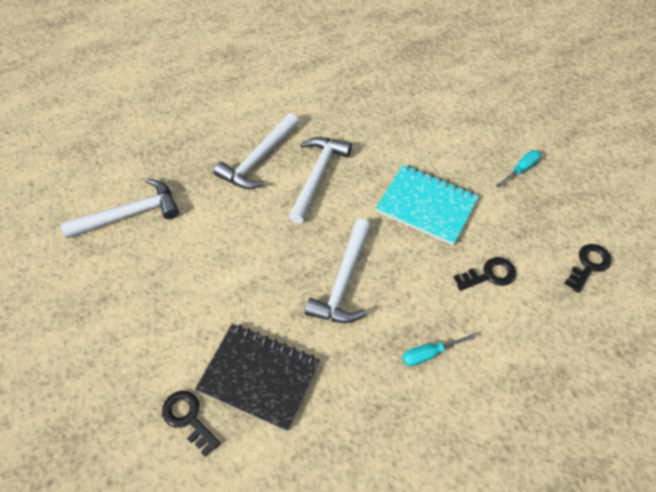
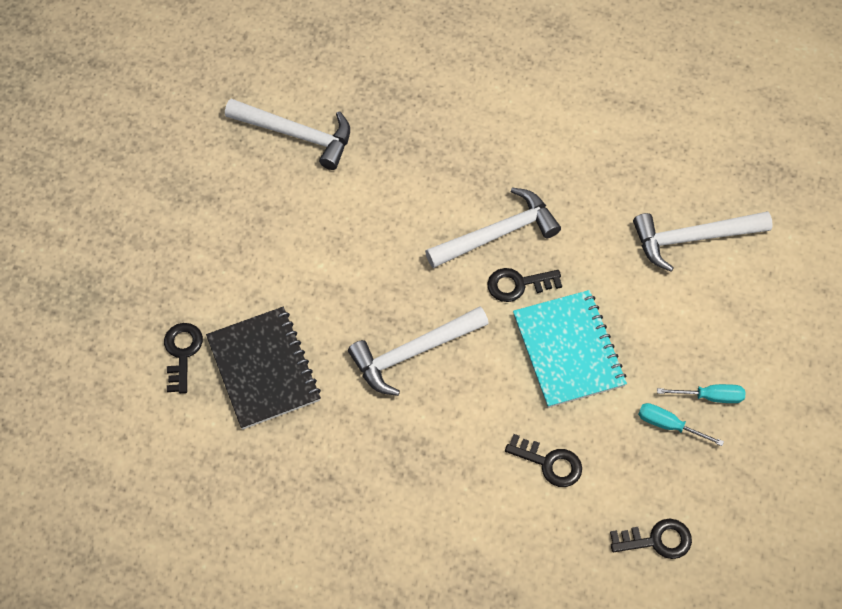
camera: 45 degrees right, 5 degrees up
(259, 159) = (461, 171): white hammer -> white hammer (693, 238)
(359, 193) = (518, 284): none -> black key
(429, 354) = (416, 476): turquoise screwdriver -> turquoise screwdriver (668, 425)

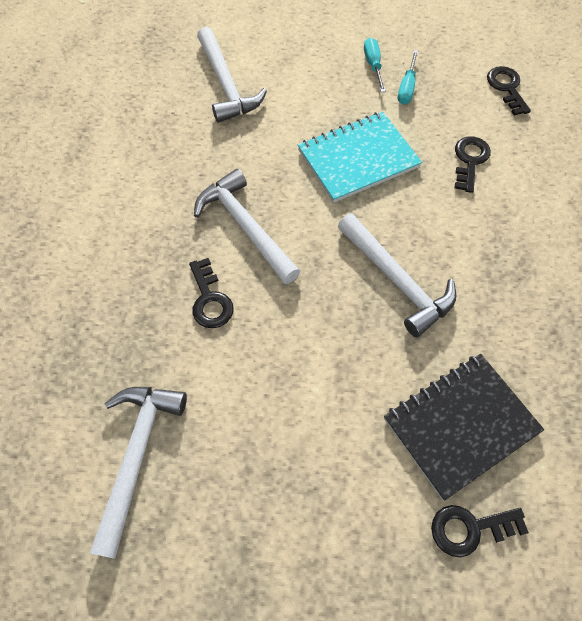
camera: 100 degrees left, 0 degrees up
(518, 284) = (299, 203): black key -> black key (210, 299)

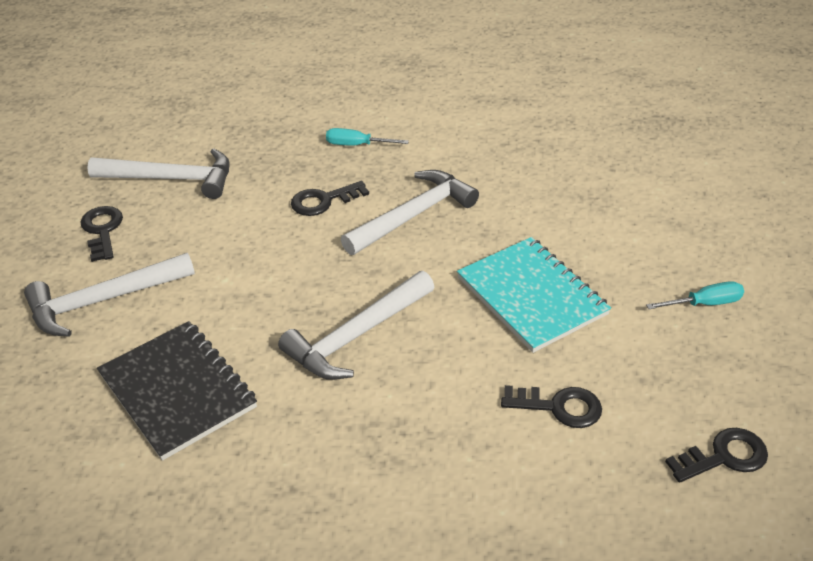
camera: 85 degrees right, 20 degrees down
(226, 85) = (614, 181): white hammer -> white hammer (103, 301)
(407, 88) = (674, 339): turquoise screwdriver -> turquoise screwdriver (357, 145)
(470, 528) = (69, 397): black key -> black key (102, 230)

